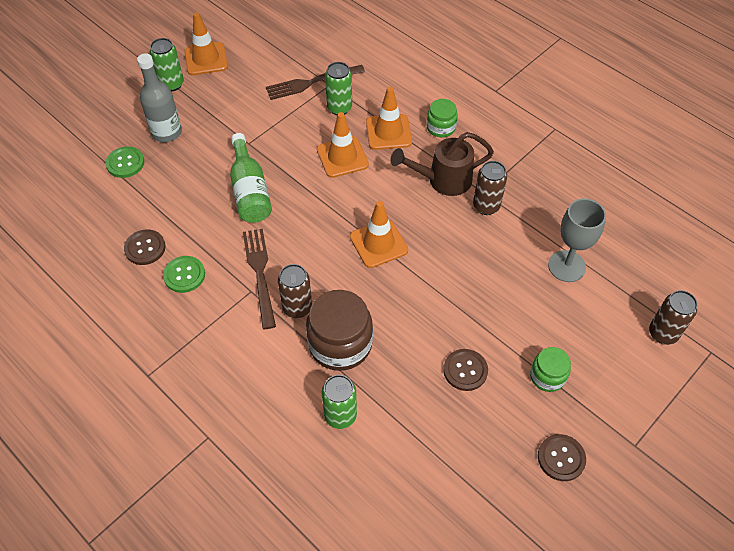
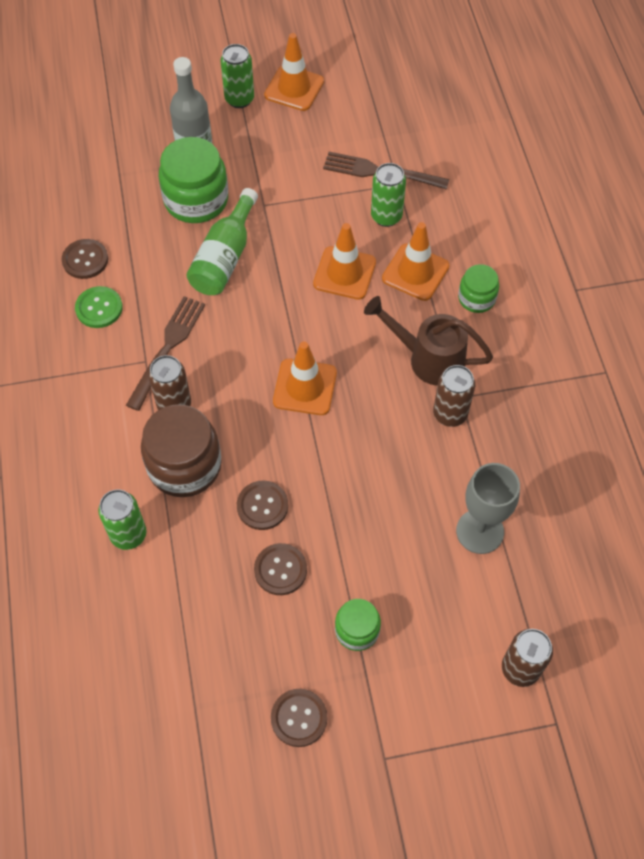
camera: 35 degrees right, 5 degrees up
(125, 163) = (132, 161): green button -> none
(196, 164) = (196, 200): none -> green jar
(417, 337) = (262, 506): none -> brown button

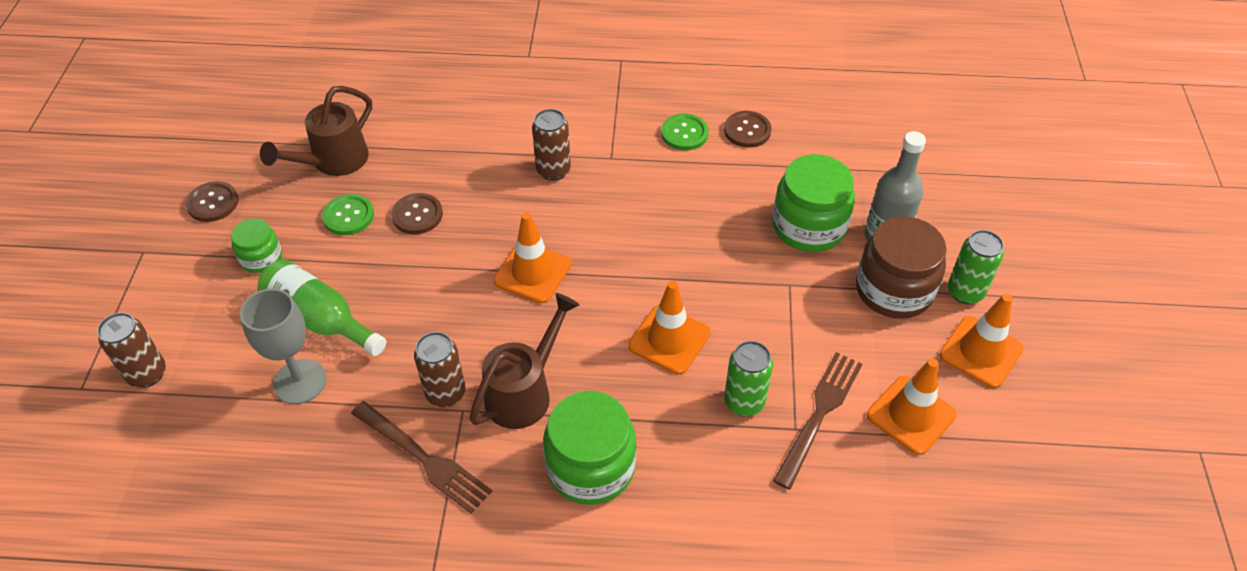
camera: 105 degrees right, 10 degrees down
(128, 535) = (435, 123): green can -> none
(167, 348) = (619, 175): brown fork -> brown fork (423, 458)
(184, 465) = (485, 168): brown jar -> brown jar (894, 290)
(208, 617) = (333, 161): none -> brown watering can
(225, 257) = (721, 237): green bottle -> green bottle (320, 319)
(280, 570) = (348, 216): brown button -> green button
(415, 272) = (649, 411): orange traffic cone -> orange traffic cone (911, 415)
(476, 298) = (590, 467): green jar -> green jar, size x1.80

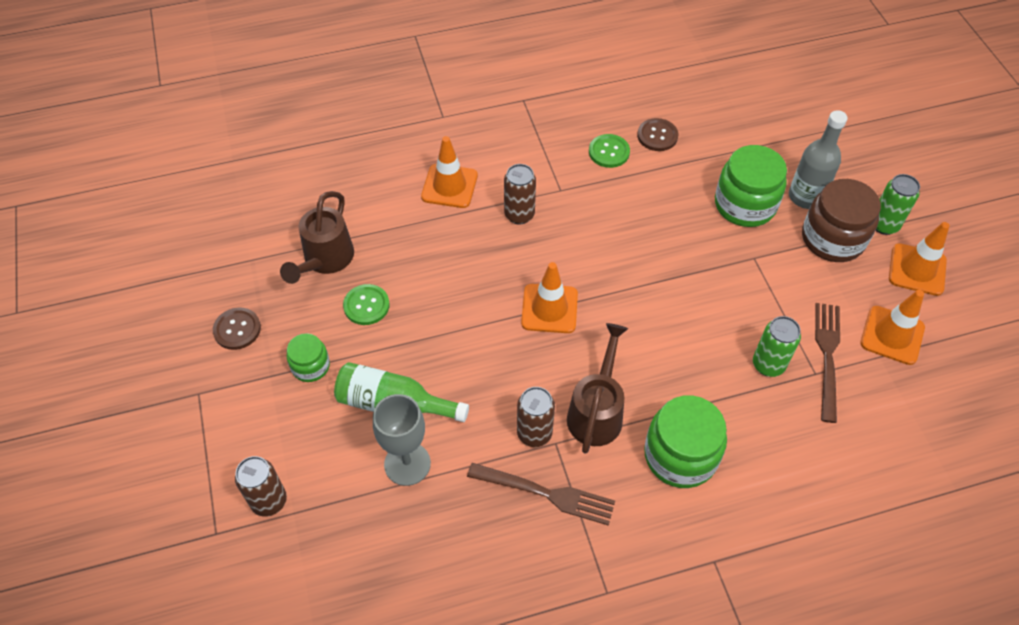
camera: 20 degrees left, 5 degrees up
(417, 215) = (426, 287): brown button -> none
(669, 339) = (686, 332): orange traffic cone -> orange traffic cone (449, 186)

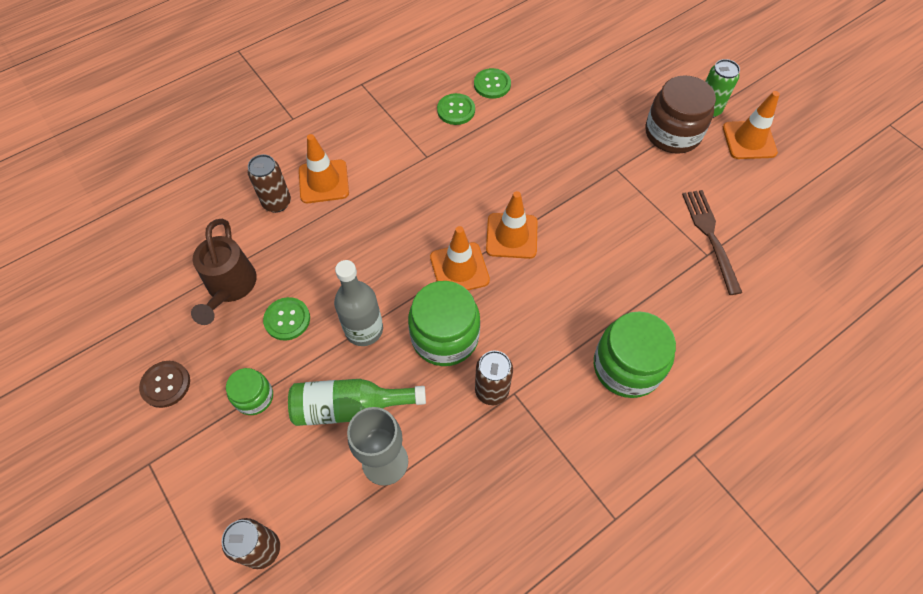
camera: 20 degrees left, 5 degrees up
(519, 215) = (398, 190): brown can -> brown can (277, 203)
(546, 493) = (524, 444): brown fork -> none
(597, 412) = (539, 351): brown watering can -> none
(657, 136) = (492, 84): brown button -> green button
(745, 205) = (590, 124): green jar -> green jar (445, 336)
(768, 365) = (666, 260): green can -> none
(805, 197) = (636, 103): grey bottle -> grey bottle (364, 329)
(892, 335) = (753, 202): orange traffic cone -> orange traffic cone (511, 236)

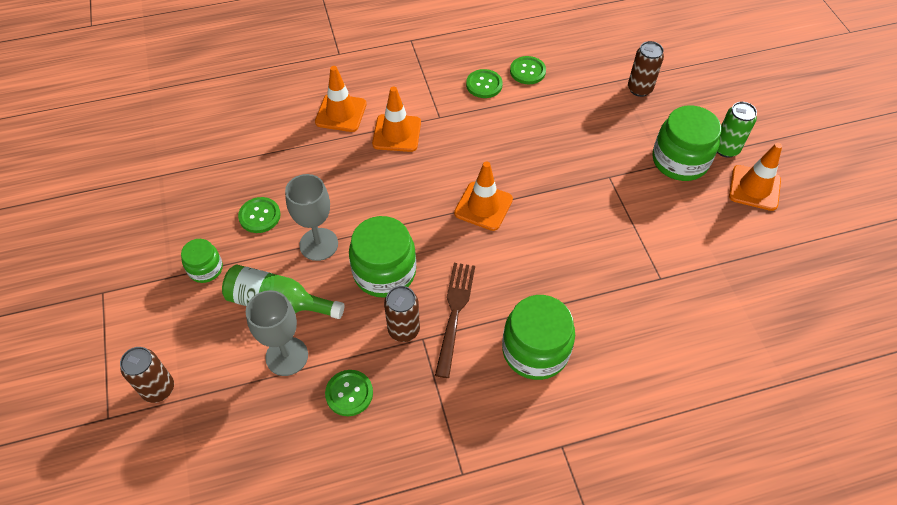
camera: 20 degrees right, 5 degrees down
(165, 384) = (142, 236): brown button -> none
(230, 287) = (226, 176): brown watering can -> none
(277, 203) = (294, 119): brown can -> brown can (639, 89)
(364, 329) = (318, 244): grey bottle -> grey goblet
(459, 269) = (423, 220): orange traffic cone -> orange traffic cone (397, 133)
(467, 478) = (349, 393): none -> green button
(672, 133) = (680, 160): brown jar -> green jar
(710, 237) = (671, 263): brown fork -> brown fork (454, 313)

